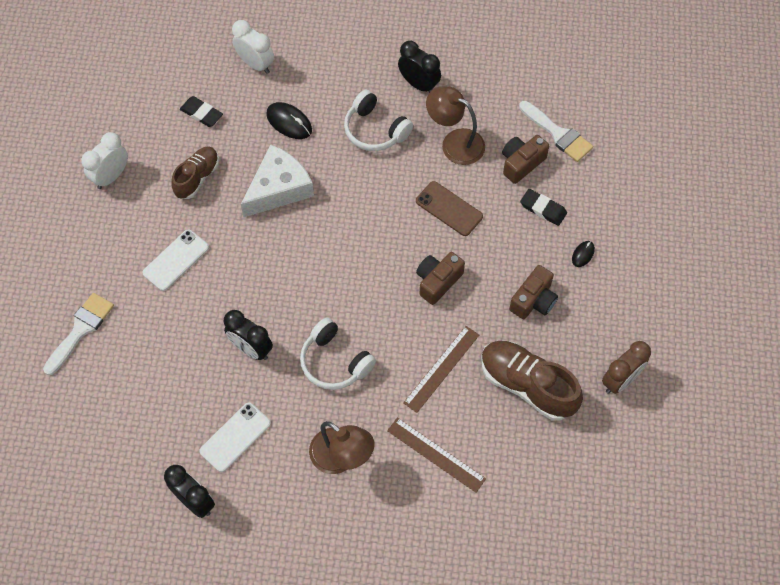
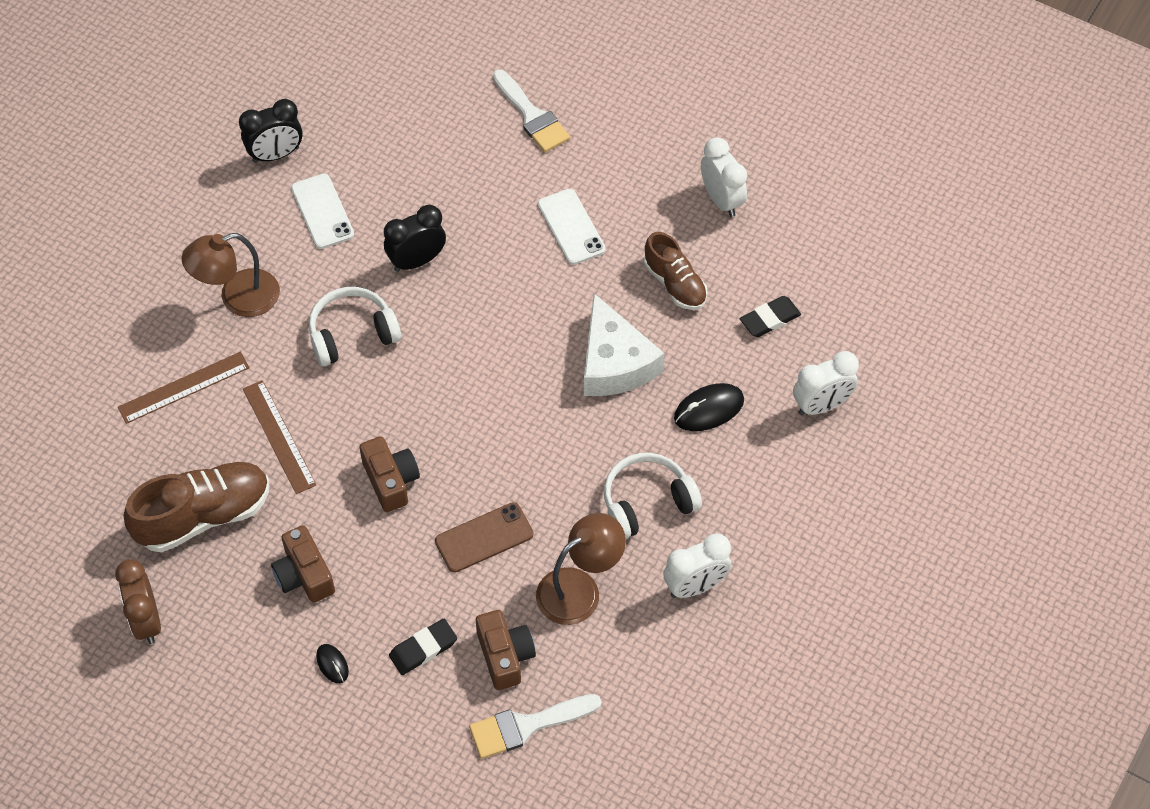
camera: 115 degrees right, 5 degrees down
(419, 84) = (695, 586): black clock -> white clock

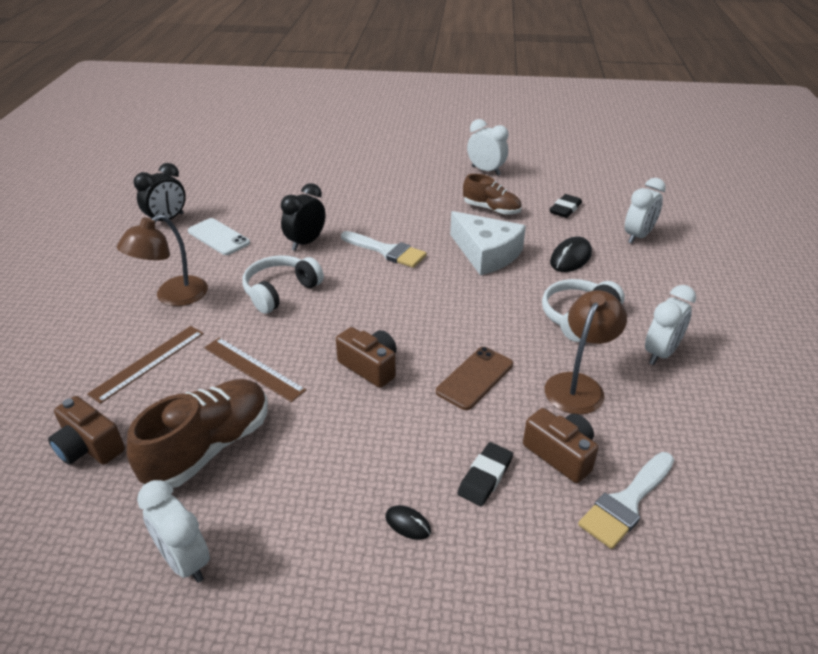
camera: 25 degrees left, 20 degrees down
(146, 620) = (185, 561): brown clock -> white clock
(304, 575) = (334, 459): brown camera -> brown camera (89, 447)
(532, 116) = (339, 166): white brush -> white brush (387, 251)
(571, 227) = (402, 202): white phone -> none

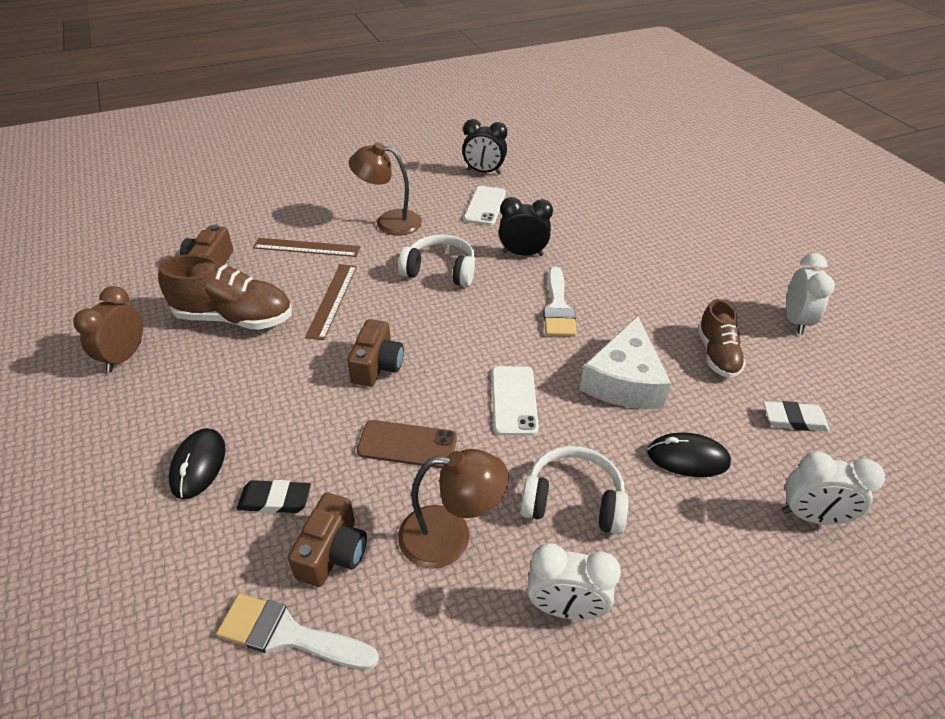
camera: 60 degrees right, 5 degrees up
(185, 561) = (124, 357): white clock -> brown clock
(408, 524) = (198, 465): black mouse -> black mouse, size x1.76
(468, 308) = (514, 400): none -> white phone
(565, 209) = (794, 419): black eraser -> white eraser

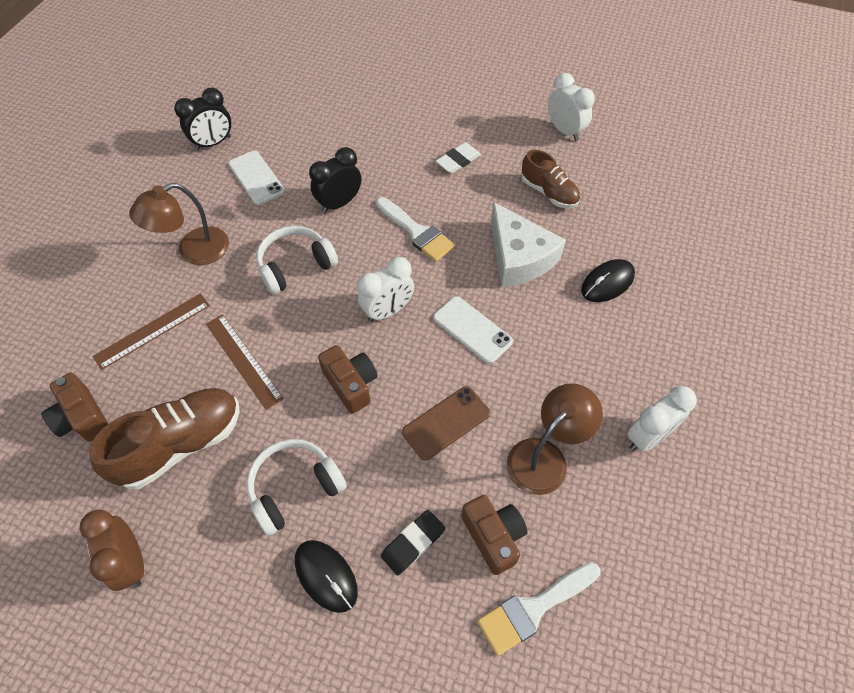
camera: 45 degrees left, 15 degrees up
(573, 501) = (581, 368): white headphones -> white headphones (294, 488)
(794, 419) = (631, 208): white eraser -> white eraser (458, 161)
(812, 516) = (696, 266): white clock -> white clock (388, 311)

